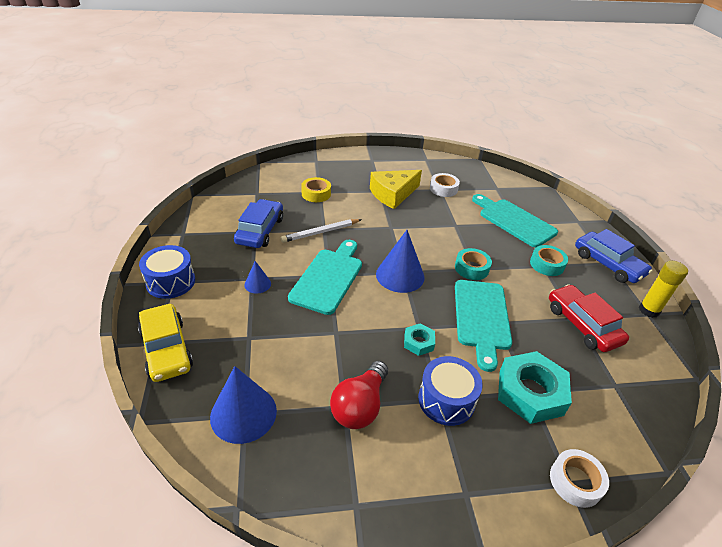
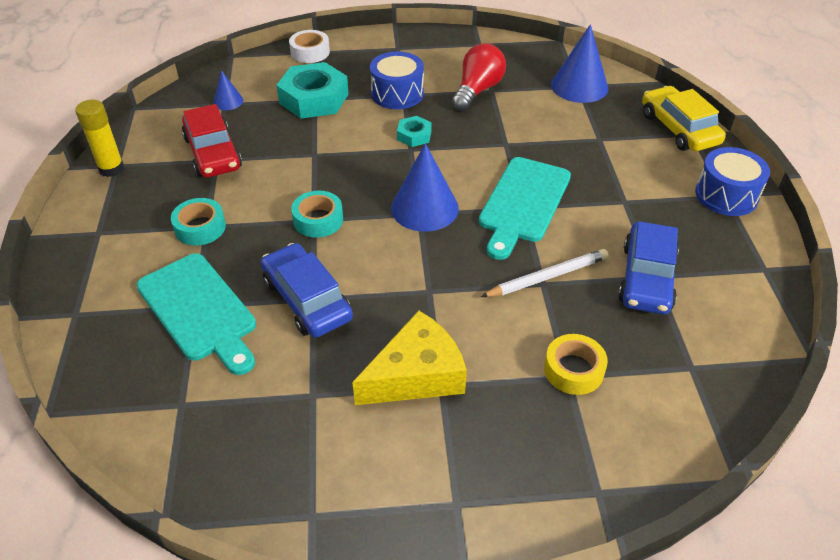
camera: 175 degrees left, 5 degrees up
(257, 284) = (614, 194): blue cone -> blue cone (228, 101)
(443, 189) = (303, 396): white tape -> none
(481, 317) = (332, 159): turquoise cutting board -> none
(608, 264) = (103, 230): blue car -> blue car (307, 299)

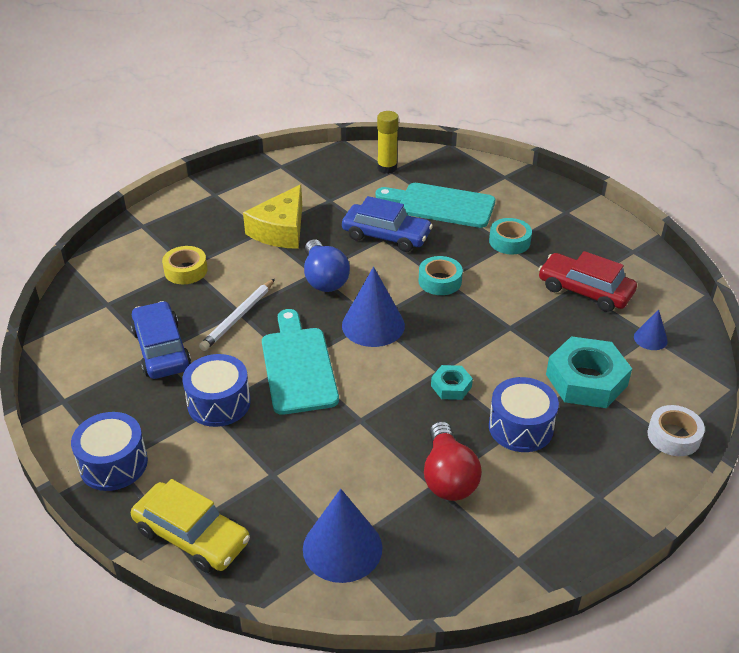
camera: 145 degrees right, 5 degrees down
(111, 169) = (631, 247): yellow glue stick -> yellow glue stick (387, 168)
(425, 278) = (324, 279): none -> blue light bulb
(614, 203) = (219, 403): none -> blue drum

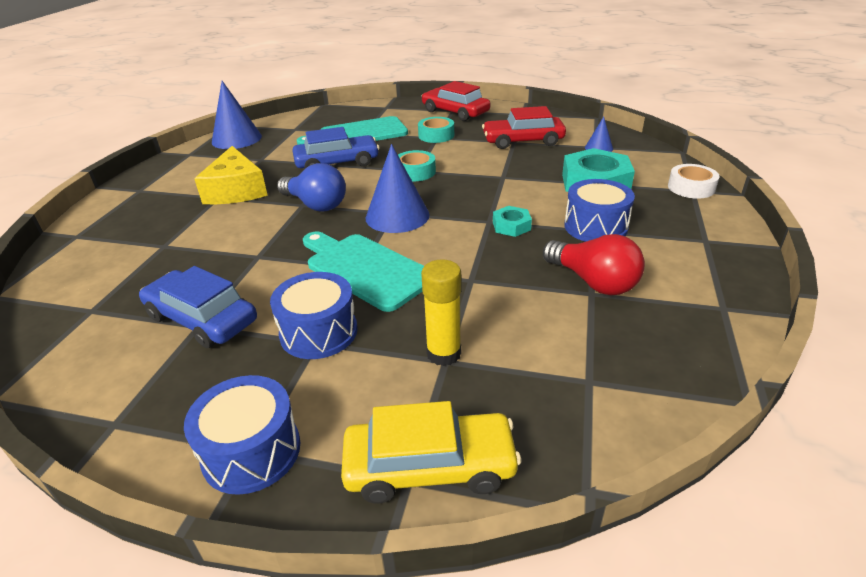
camera: 35 degrees left, 5 degrees down
(186, 270) = (165, 249): yellow tape -> none
(238, 317) = (262, 260): white pencil -> none
(342, 548) = (588, 382): blue cone -> blue cone (236, 139)
(387, 168) = (288, 128): yellow glue stick -> yellow glue stick (443, 353)
(565, 216) = (455, 112): none -> red car

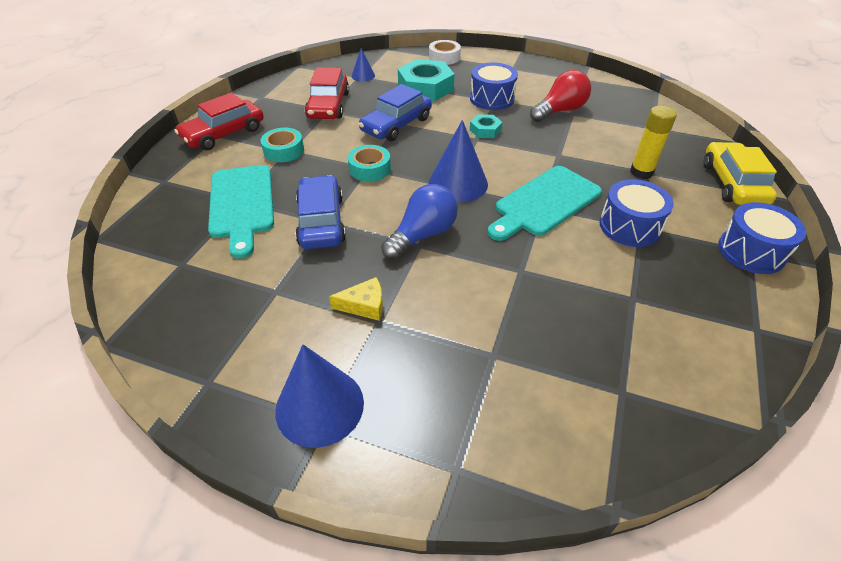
camera: 85 degrees left, 10 degrees up
(202, 319) = (623, 297): blue car -> blue car (396, 125)
(236, 139) = (178, 327): blue cone -> blue cone (319, 406)
(236, 190) = (364, 305): yellow cheese -> yellow cheese, size x0.52

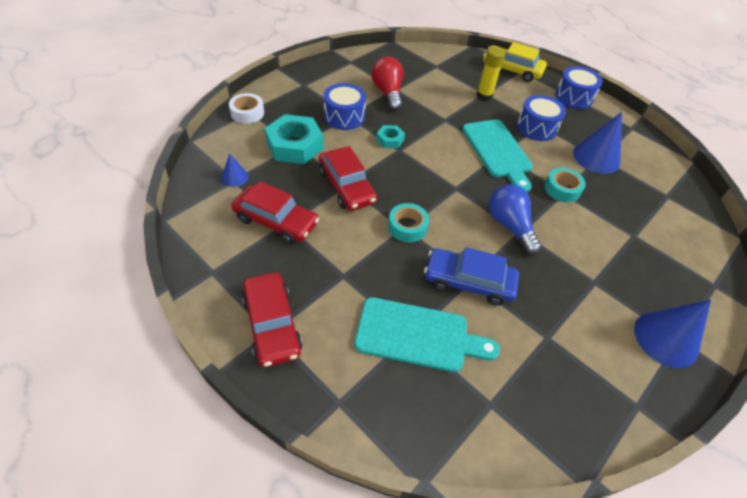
camera: 70 degrees left, 5 degrees up
(284, 150) = (340, 279): turquoise tape -> turquoise tape (562, 189)
(364, 305) = (577, 285): yellow cheese -> none
(396, 125) = (346, 186): blue car -> red car
(458, 183) = (454, 183): blue cone -> blue cone (596, 157)

